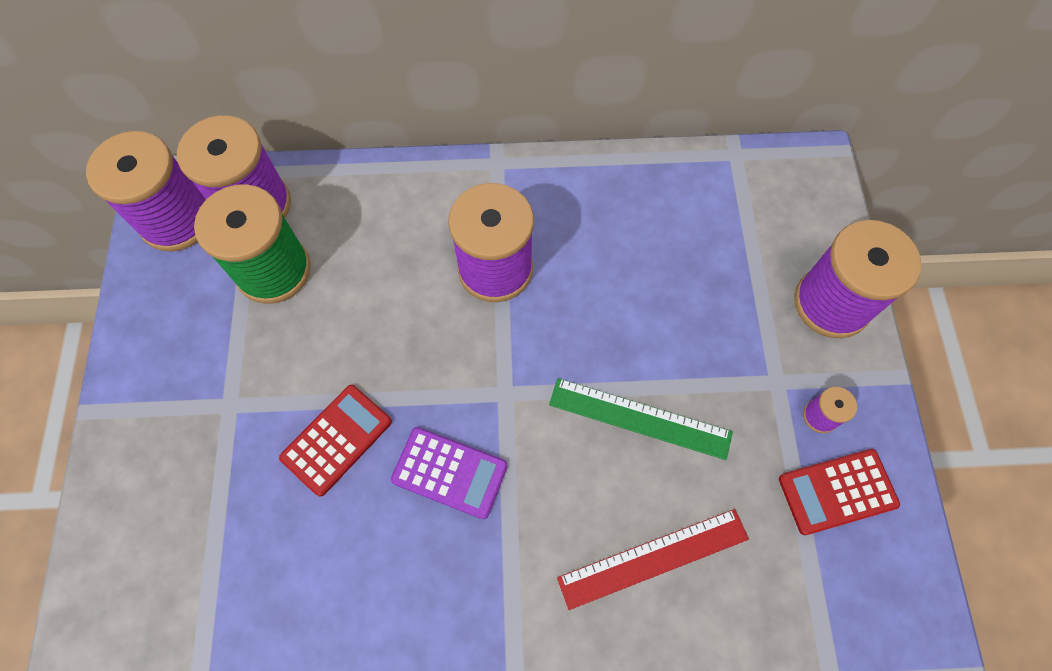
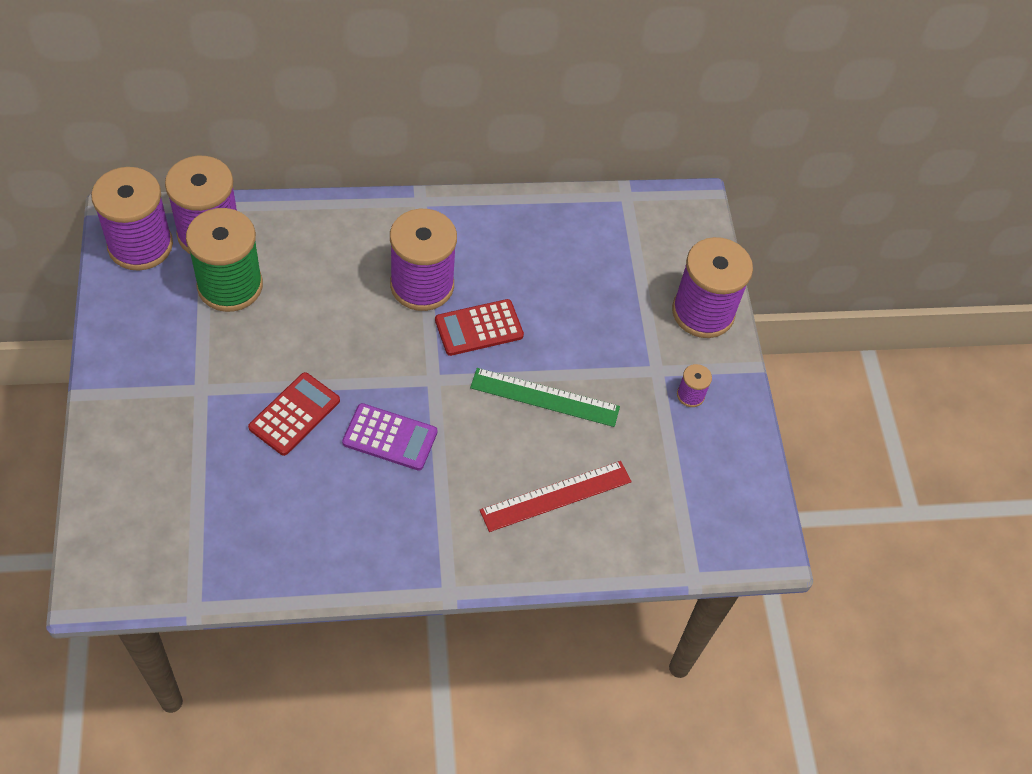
camera: 10 degrees left, 10 degrees down
(837, 491) = (702, 448): red calculator -> red calculator (479, 328)

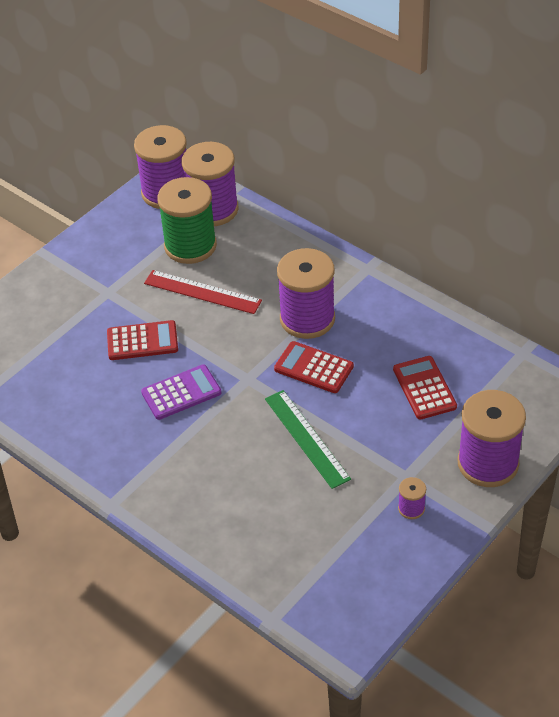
camera: 55 degrees right, 10 degrees down
(390, 437) = (181, 393): purple calculator -> purple calculator turned 90 degrees counterclockwise
(556, 496) = (242, 501): red ruler -> red ruler (202, 292)
(587, 281) = (424, 388): none -> red calculator

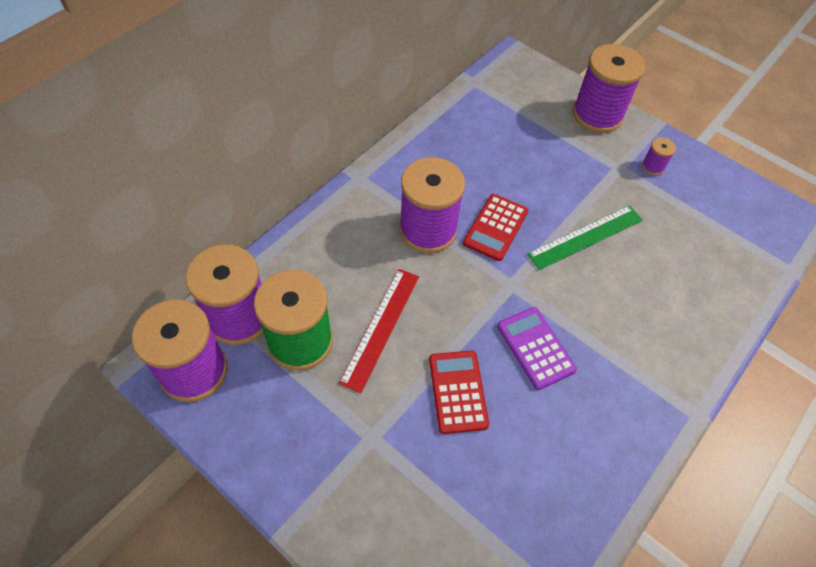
camera: 95 degrees left, 10 degrees up
(424, 388) = (517, 147): red calculator -> none

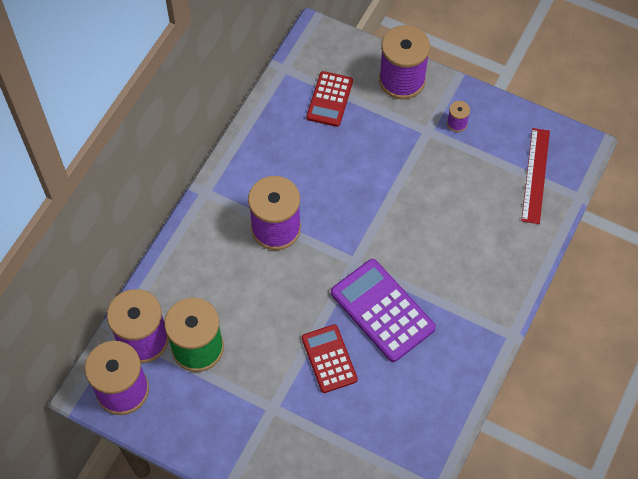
camera: 10 degrees left, 5 degrees up
(380, 328) = (258, 322): red ruler -> red ruler (535, 175)
(495, 227) = (332, 213): red calculator -> red calculator (329, 99)
(535, 348) = (382, 310): purple calculator -> purple calculator, size x1.56
(585, 237) = (408, 204): green ruler -> none

